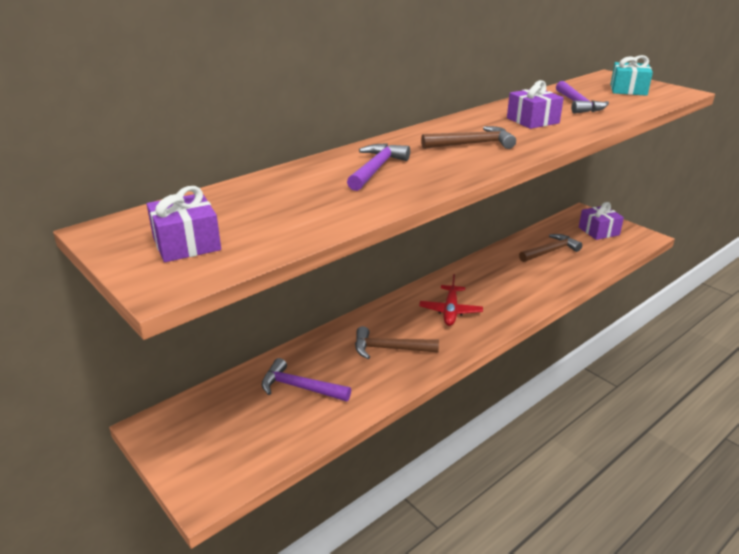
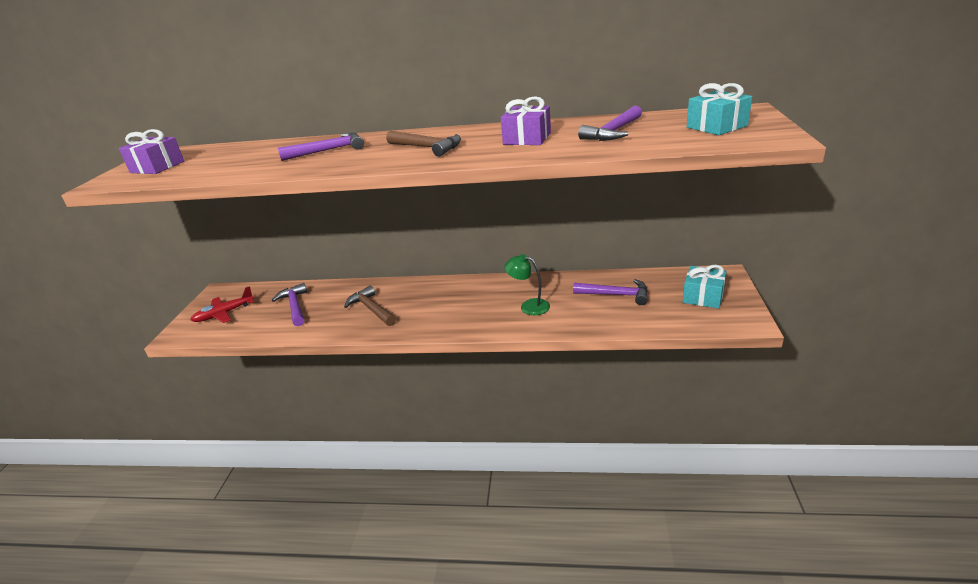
camera: 50 degrees right, 0 degrees up
(450, 311) = (450, 304): red plane -> red plane (224, 313)
(512, 284) = (529, 306): none -> green lamp
(550, 251) = (616, 295): brown hammer -> purple hammer
(598, 231) = (703, 296): purple gift -> turquoise gift

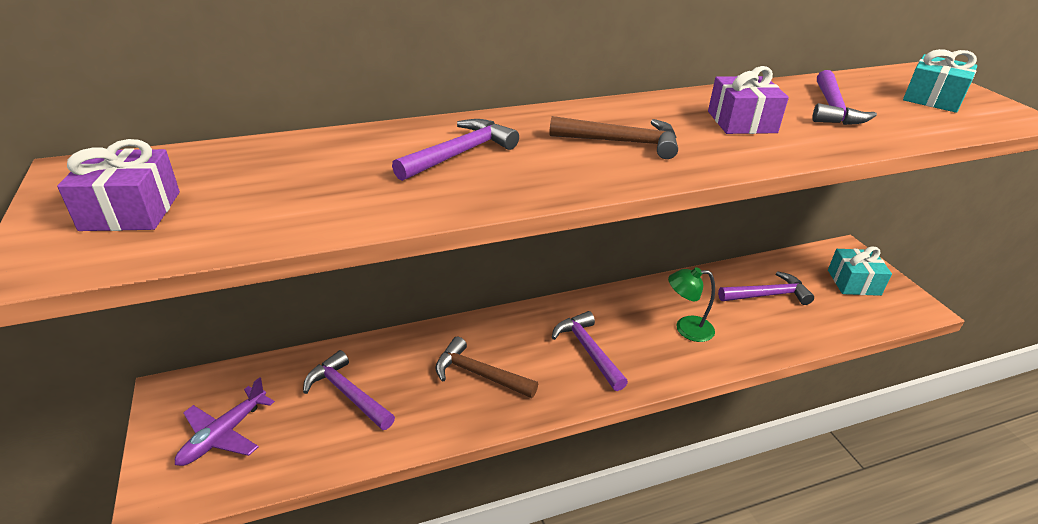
camera: 30 degrees left, 5 degrees up
(224, 313) = (224, 434): red plane -> purple plane
(448, 307) = (588, 350): none -> purple hammer

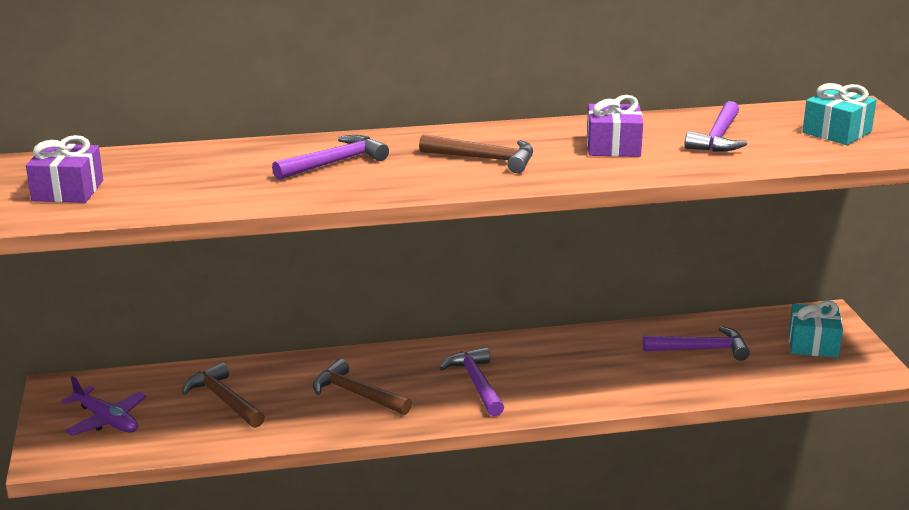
camera: 10 degrees right, 10 degrees down
(224, 434) = (106, 420): purple plane -> purple plane turned 90 degrees counterclockwise
(347, 394) = (223, 400): purple hammer -> brown hammer
(686, 329) = (591, 372): green lamp -> none

